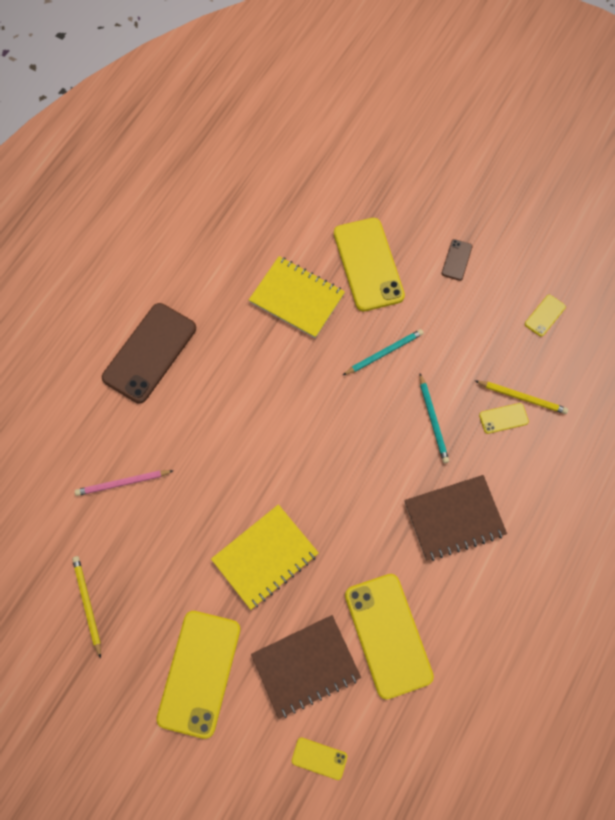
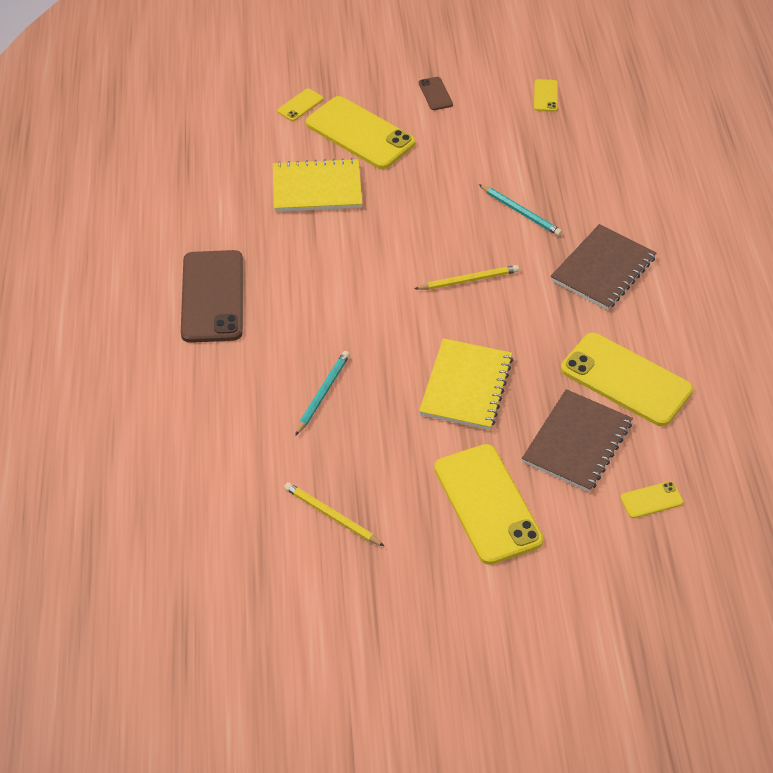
camera: 35 degrees left, 20 degrees down
(122, 483) = (279, 406): pink pencil -> none
(384, 353) = (433, 187): turquoise pencil -> turquoise pencil (322, 393)
(503, 418) = (578, 181): yellow phone -> yellow phone (300, 105)
(522, 397) = (580, 159): yellow pencil -> yellow pencil (469, 280)

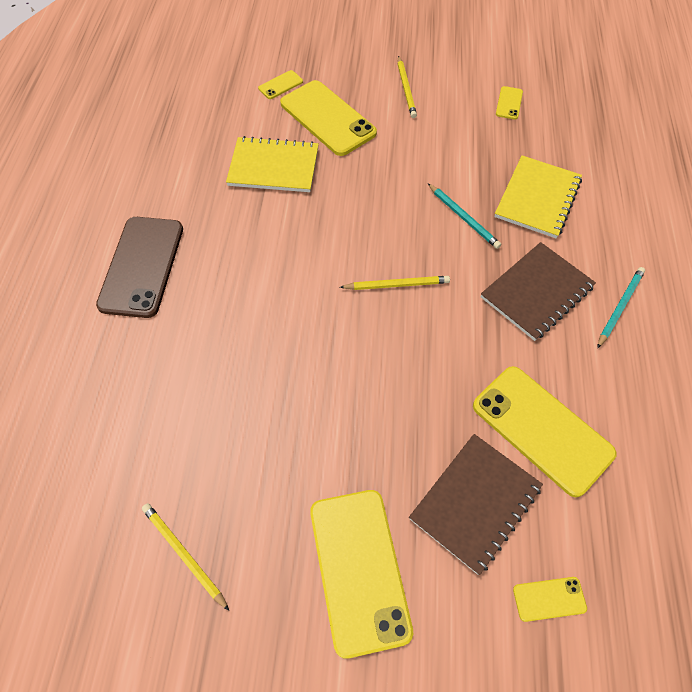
camera: 10 degrees right, 10 degrees up
(322, 393) = (217, 394): turquoise pencil -> turquoise pencil (619, 307)
(435, 94) = (406, 89): brown phone -> yellow pencil
(466, 386) = (368, 409): yellow notebook -> yellow notebook (537, 198)

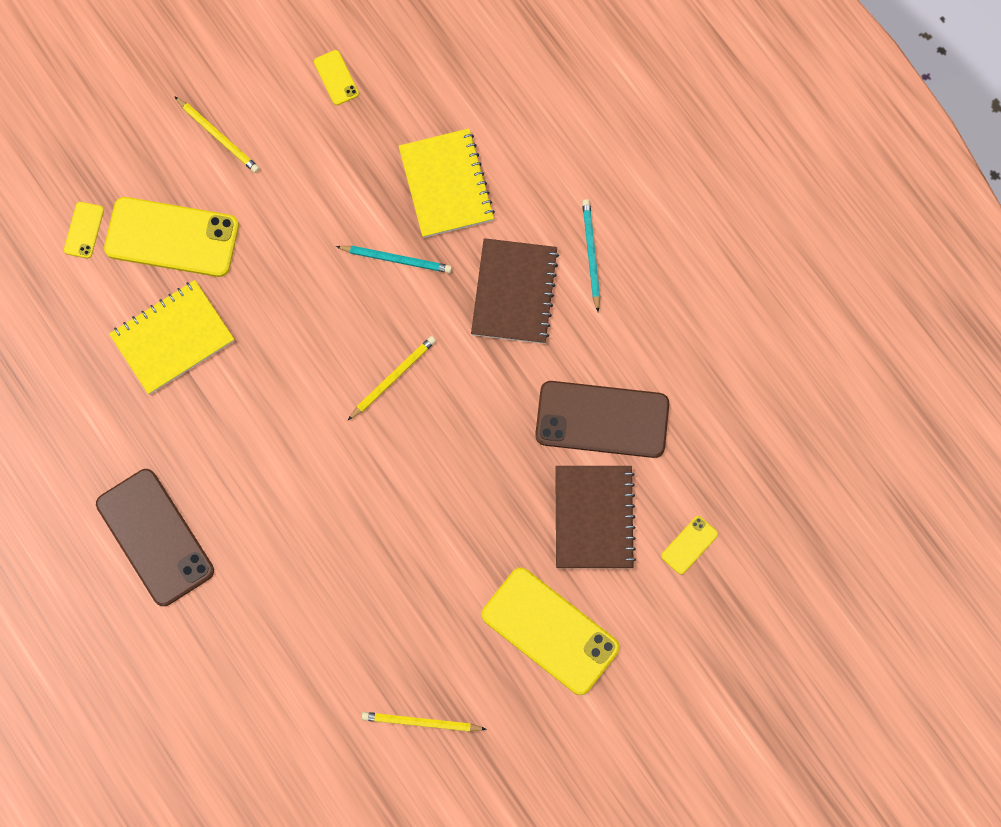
camera: 40 degrees left, 15 degrees up
(541, 429) = (602, 420): yellow phone -> brown phone

